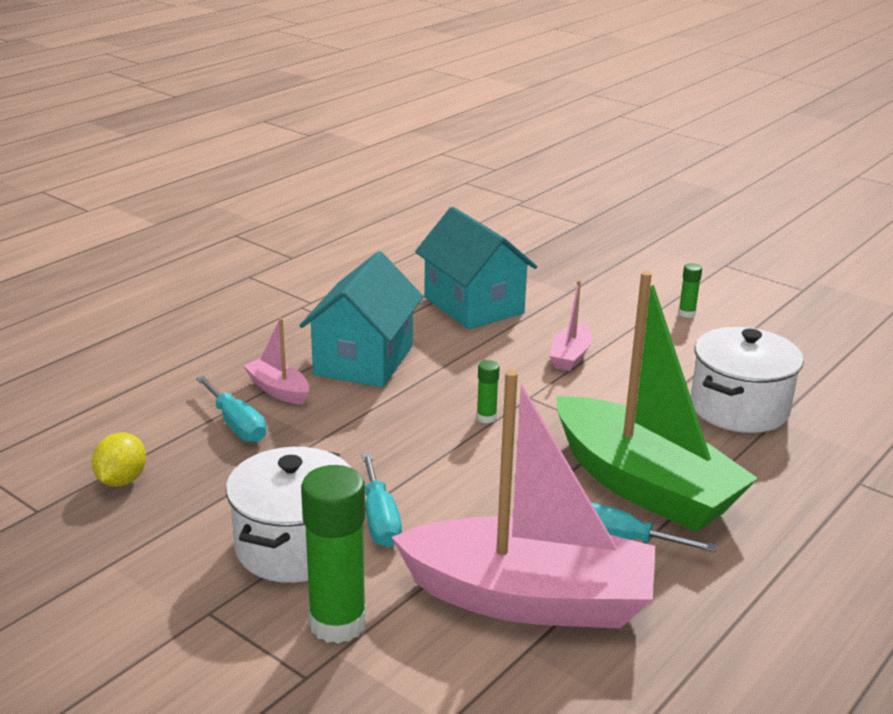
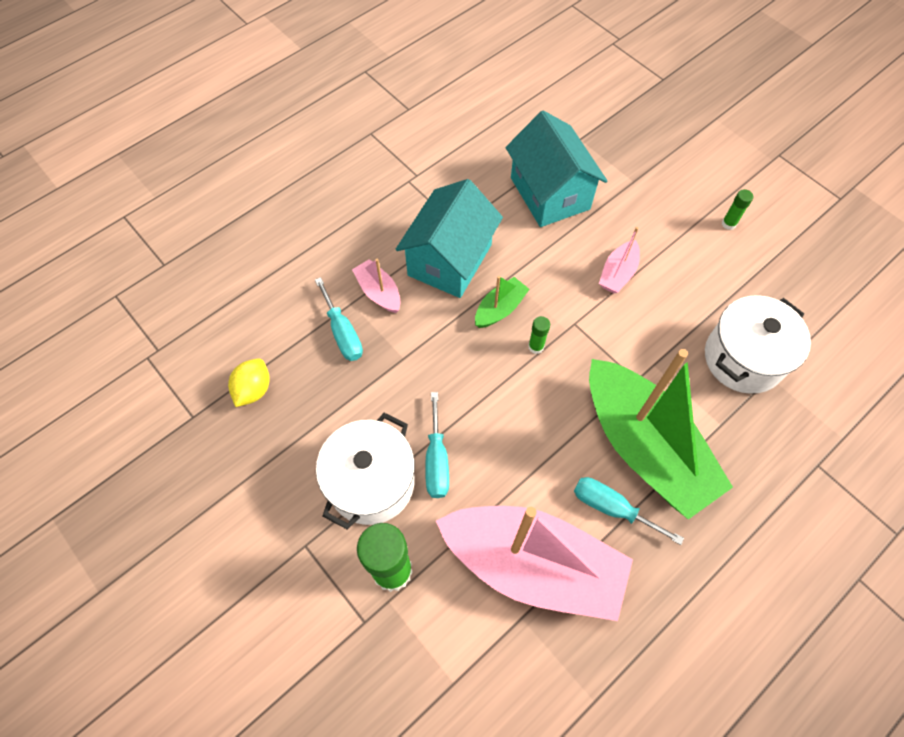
camera: 10 degrees right, 35 degrees up
(434, 392) = (500, 309): none -> green boat

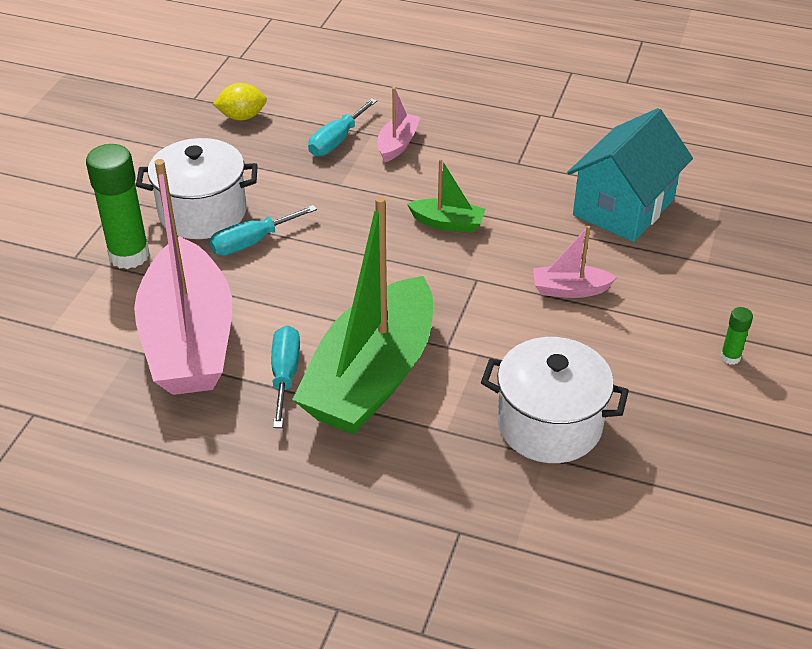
camera: 60 degrees right, 20 degrees down
(450, 260) = (474, 172): turquoise house -> none
(536, 347) = (425, 262): green glue stick -> none

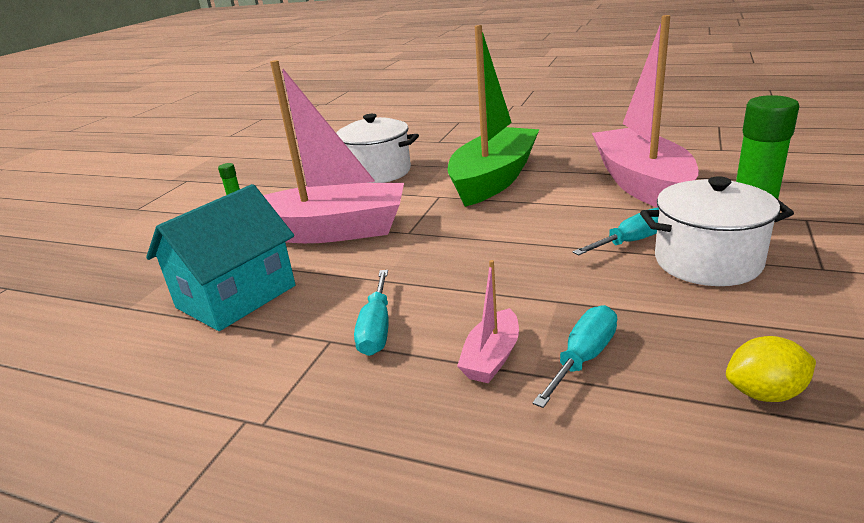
camera: 175 degrees left, 15 degrees down
(285, 375) = (556, 175): turquoise screwdriver -> turquoise screwdriver (376, 329)
(448, 223) = (430, 270): green boat -> none
(569, 290) = (331, 231): pink boat -> pink boat, size x2.36

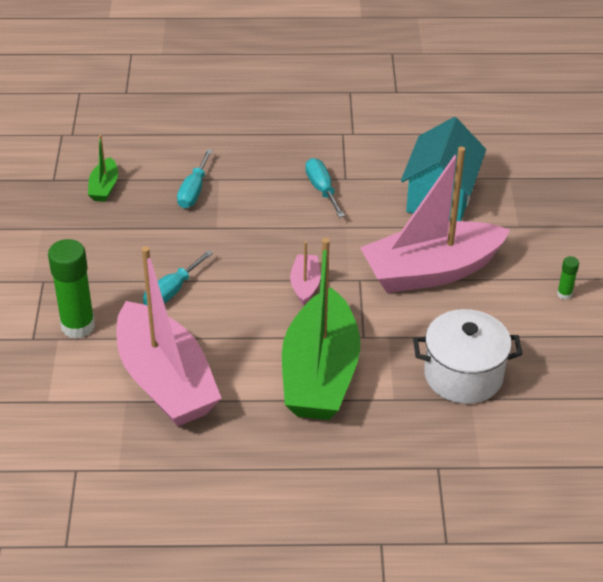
camera: 155 degrees right, 15 degrees up
(492, 357) = (244, 183): pink boat -> pink boat (305, 284)
(707, 261) = (118, 276): white pot -> none
(764, 393) = (104, 187): yellow lemon -> green boat

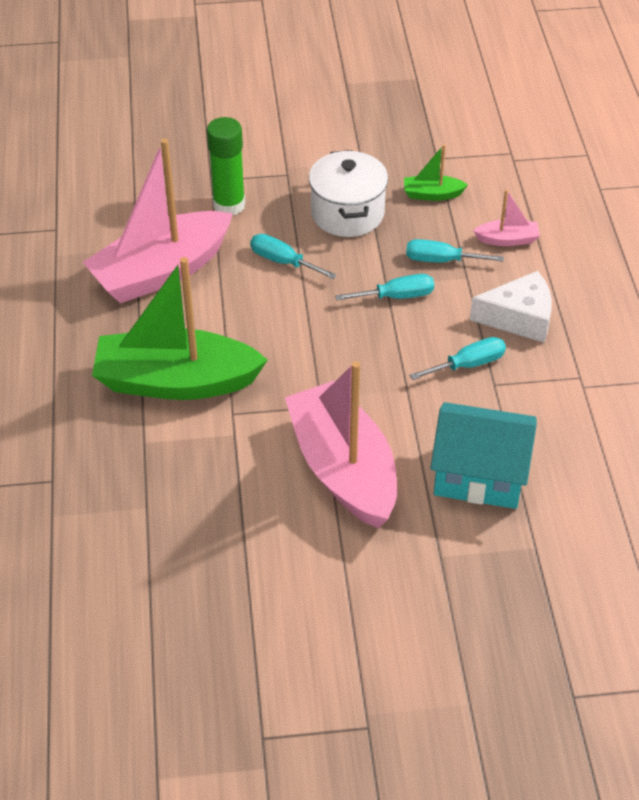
camera: 85 degrees right, 5 degrees up
(234, 222) = (397, 296): none -> turquoise screwdriver
(273, 155) = (519, 318): none -> white cheese
(305, 284) = (306, 361): pink boat -> pink boat (507, 239)
(463, 375) = (180, 500): white pot -> white pot (347, 213)
(564, 294) = (320, 600): green glue stick -> none

